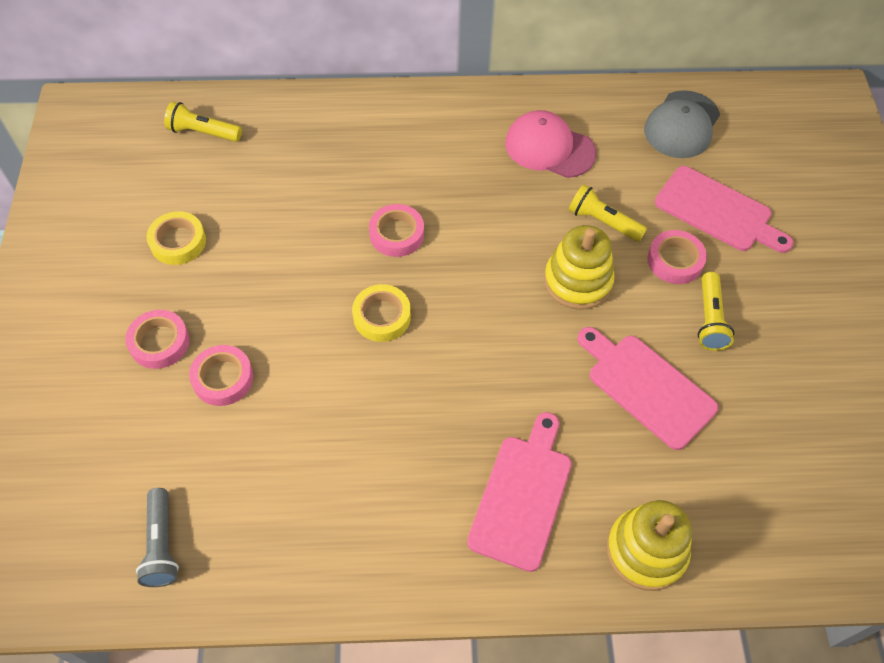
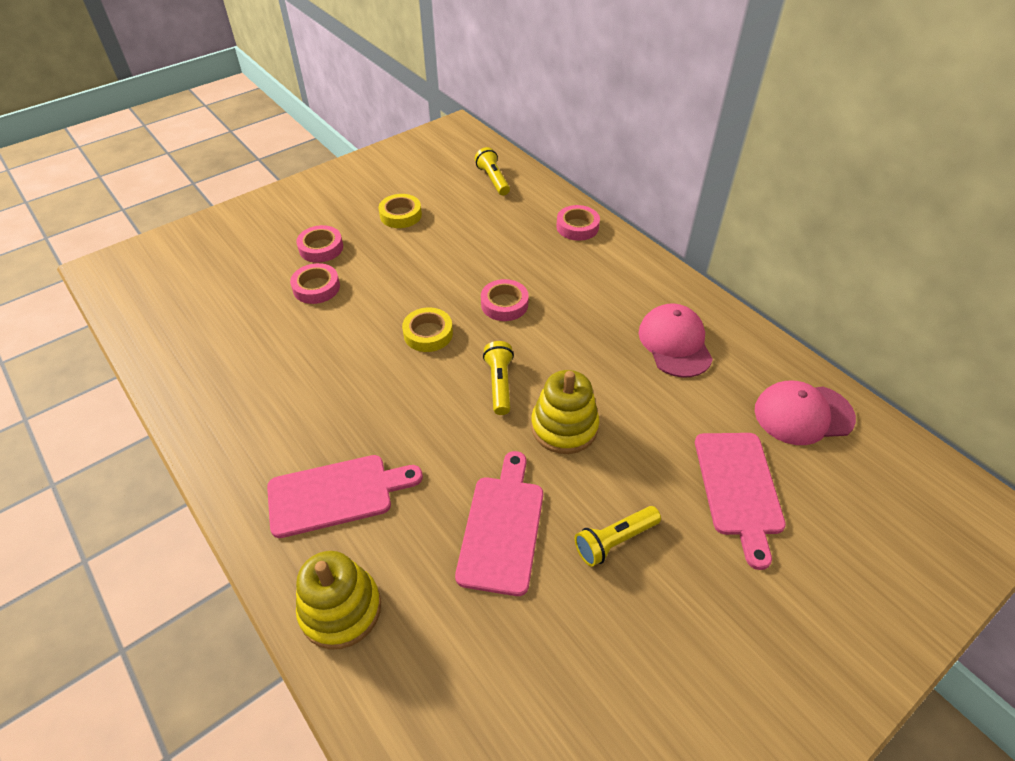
camera: 55 degrees right, 10 degrees down
(161, 544) = (179, 327): grey flashlight -> none
(603, 222) = (639, 413): yellow flashlight -> yellow flashlight (499, 384)
(675, 261) = (651, 483): pink tape -> pink tape (577, 227)
(682, 125) = (803, 414): grey cap -> pink cap

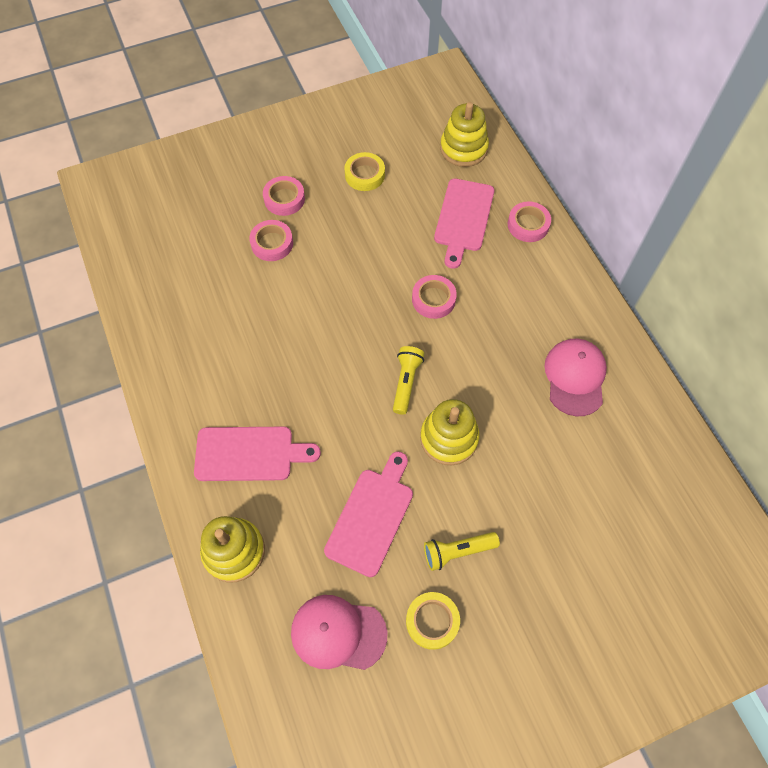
camera: 15 degrees right, 15 degrees up
(428, 334) = (358, 316): yellow tape -> yellow tape (432, 621)
(493, 179) = (463, 148): yellow flashlight -> yellow stacking toy
(738, 488) = (577, 532): pink cutting board -> pink cutting board (463, 218)
(803, 414) = (663, 478): pink cap -> pink cap (338, 633)

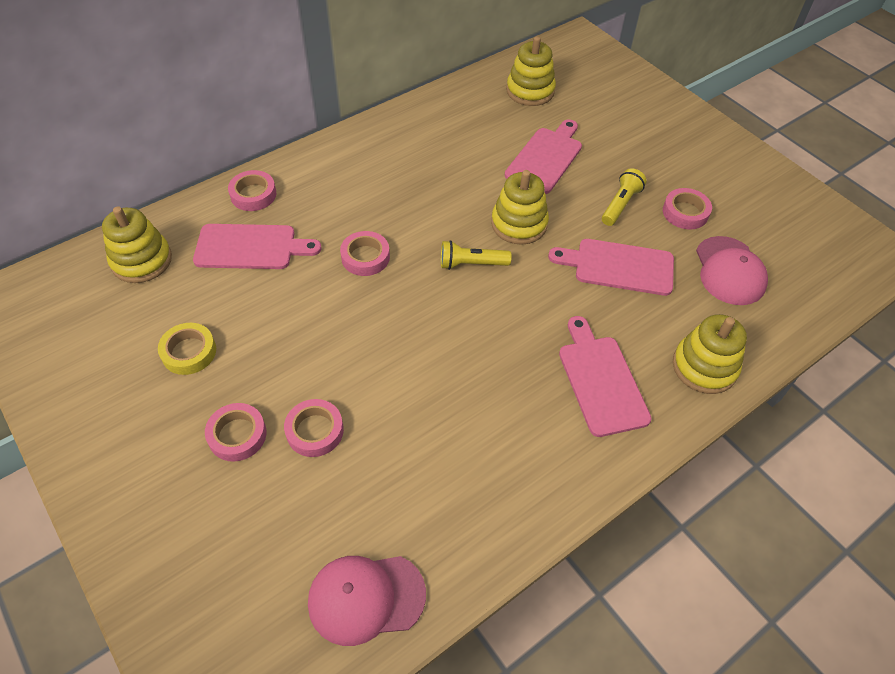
camera: 105 degrees left, 10 degrees down
(432, 621) = (685, 212): yellow tape -> pink tape
(457, 551) = (620, 205): yellow flashlight -> yellow flashlight turned 120 degrees counterclockwise
(544, 494) = (545, 158): none -> pink cutting board
(575, 377) = (427, 148): pink cap -> pink cap (366, 598)
(669, 512) = (530, 91): none -> yellow stacking toy

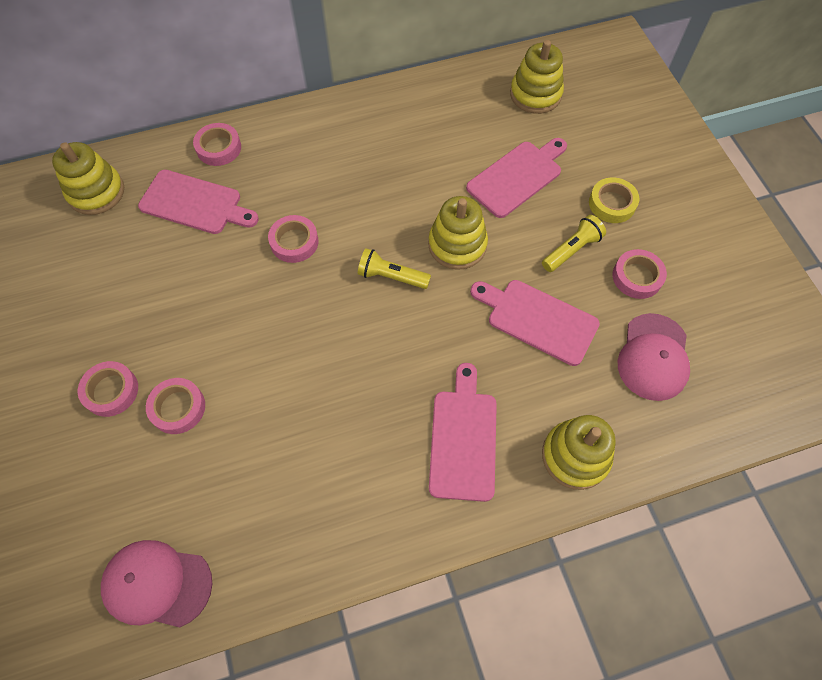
camera: 20 degrees right, 10 degrees up
(189, 352) = (102, 296): yellow tape -> yellow tape (612, 204)

